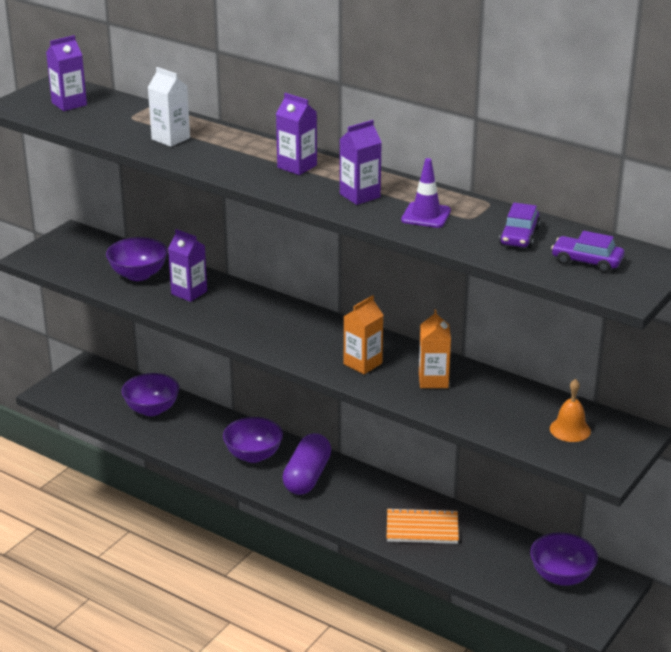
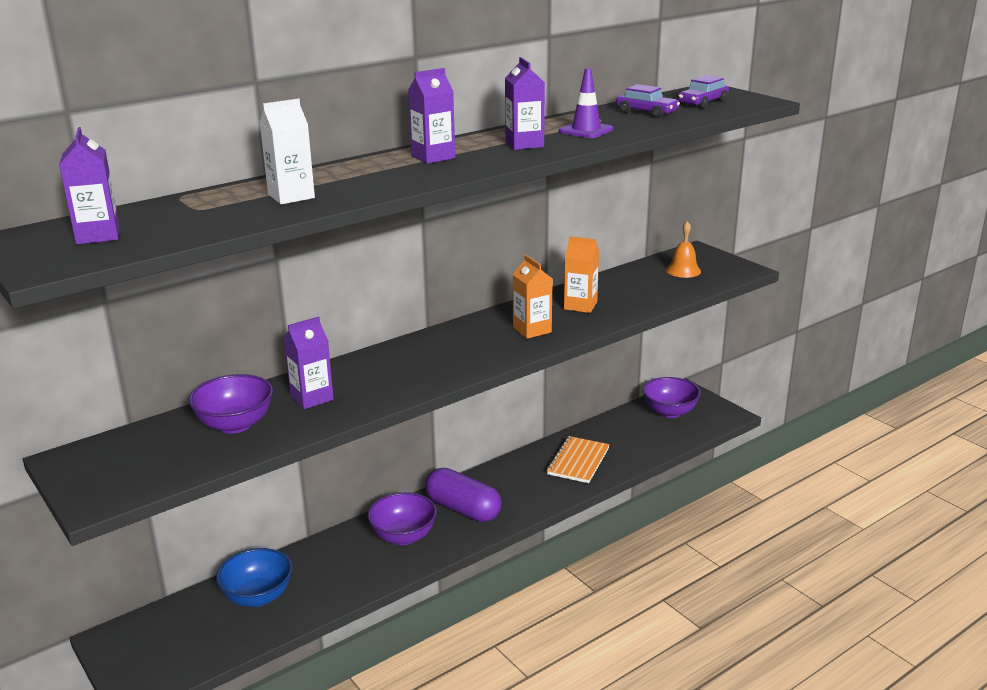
camera: 70 degrees left, 5 degrees down
(152, 409) = (258, 596): purple bowl -> blue bowl

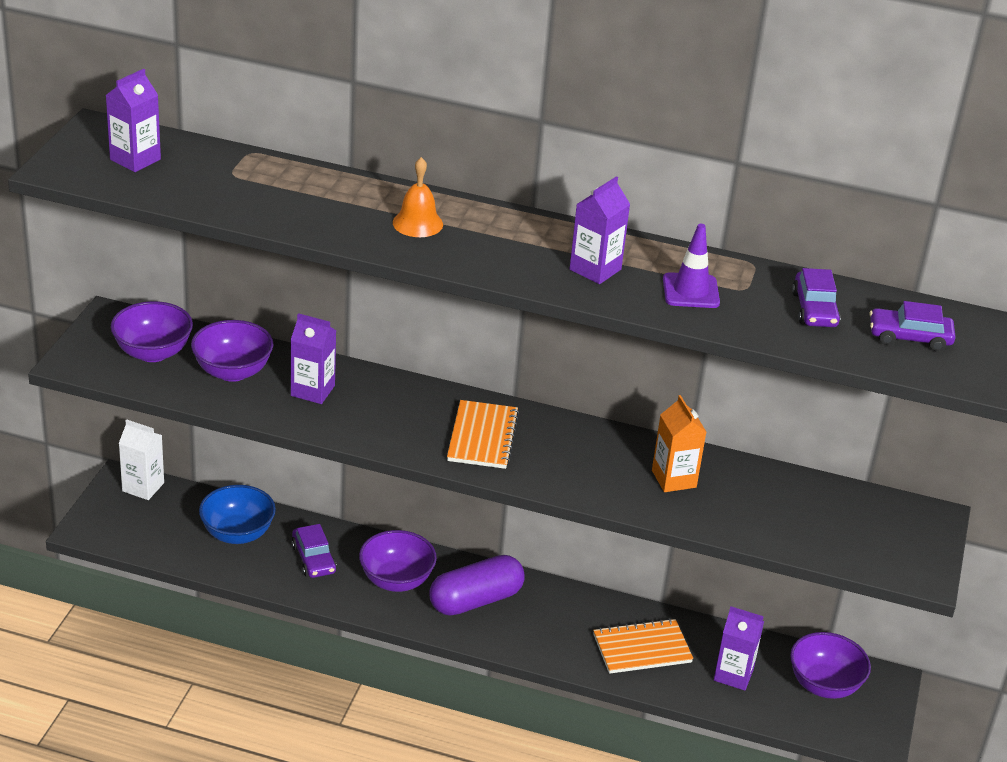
camera: 50 degrees right, 10 degrees up
(150, 454) = (153, 352): none -> purple bowl
(291, 196) = (306, 204): white carton -> white carton (143, 487)
(334, 568) = (313, 559): none -> purple car
(433, 157) = (492, 232): purple carton -> purple carton (733, 674)
(457, 351) = (482, 437): none -> orange notebook
(463, 509) = (475, 600): purple capsule -> purple capsule turned 60 degrees clockwise
(532, 330) = (579, 467): orange carton -> none
(683, 270) = (859, 524): orange bell -> orange bell (417, 223)

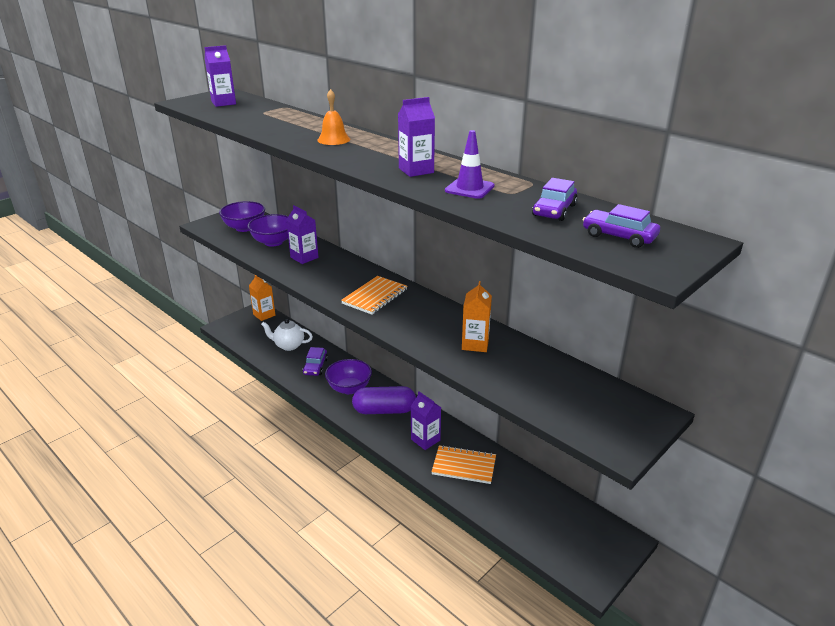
camera: 30 degrees right, 5 degrees down
(143, 487) = (264, 315): white carton -> orange carton
(237, 533) = (289, 345): blue bowl -> white teapot
(733, 674) = (514, 500): purple carton -> purple carton (425, 440)
(824, 685) = (575, 527): purple bowl -> none

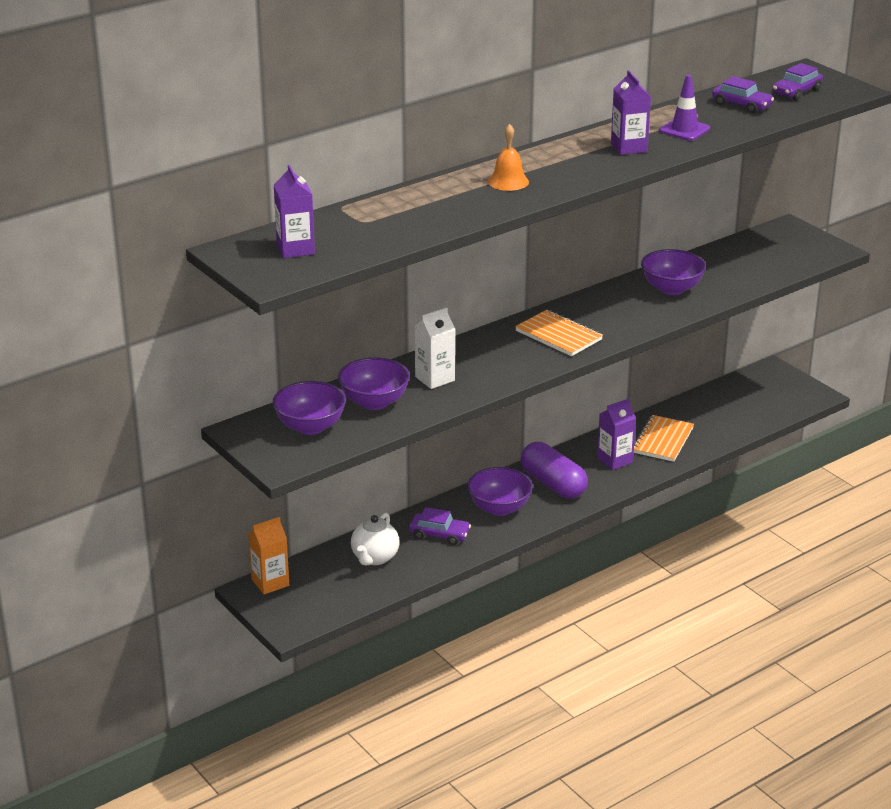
camera: 80 degrees left, 0 degrees up
(304, 257) = (435, 379): purple carton -> white carton
(384, 410) = (553, 484): purple capsule -> purple capsule turned 45 degrees counterclockwise
(475, 344) = (671, 289): orange carton -> purple bowl

